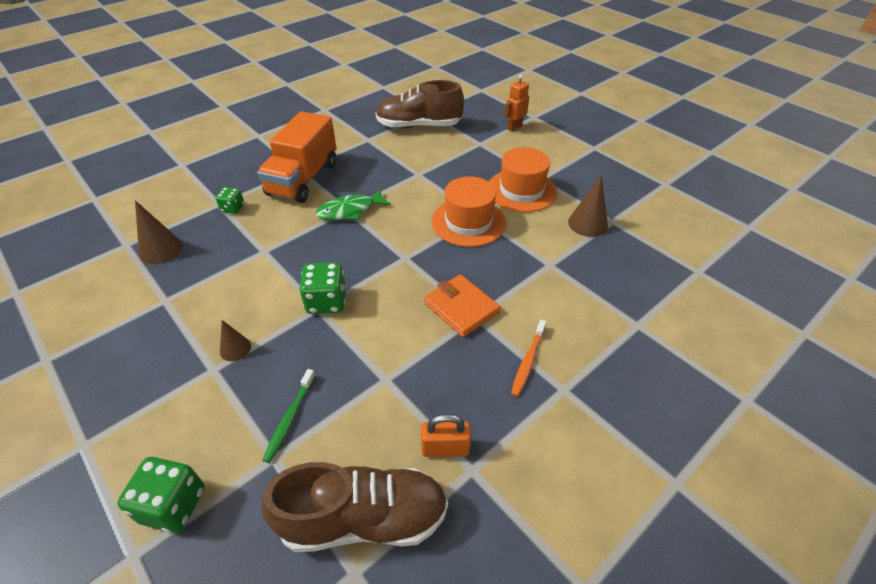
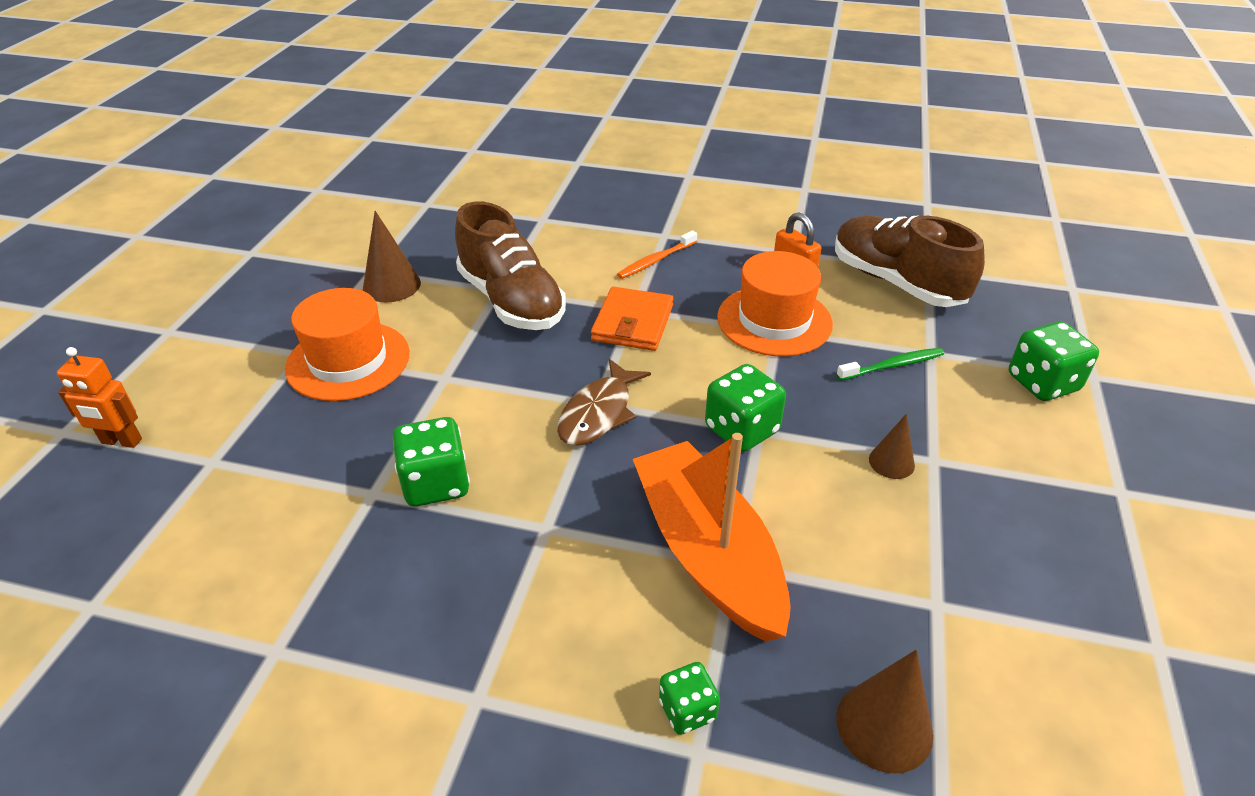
camera: 125 degrees left, 5 degrees down
(278, 247) = (707, 553): none -> orange boat
(303, 179) = (505, 661): orange truck -> none
(350, 211) = (546, 522): green fish -> none
(397, 255) = (599, 413): none -> brown fish
(405, 190) = (436, 484): none -> green dice
(419, 126) = (168, 590): brown shoe -> brown shoe (511, 301)
(468, 222) = (468, 380): orange hat -> orange hat (774, 320)
(528, 361) = (656, 260): orange toothbrush -> orange toothbrush turned 150 degrees clockwise

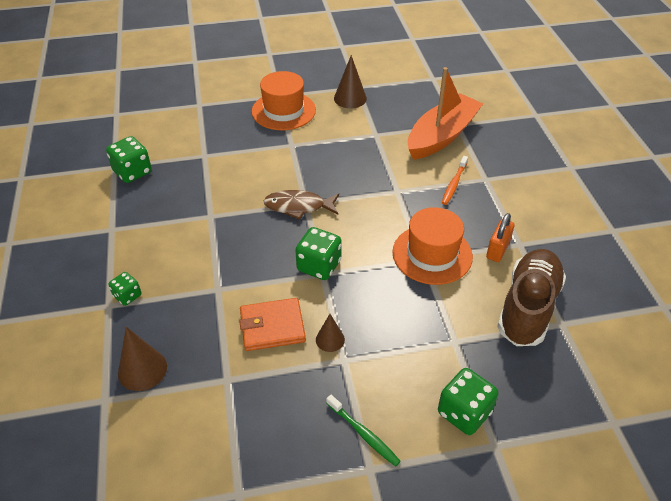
camera: 65 degrees right, 5 degrees up
(121, 441) = (197, 77): orange robot -> none
(436, 484) = (219, 171): green dice -> green dice (132, 172)
(511, 301) = (368, 143): brown shoe -> none
(632, 323) = (383, 194): orange wallet -> orange wallet (272, 326)
(656, 260) = (454, 184): orange toothbrush -> orange toothbrush turned 90 degrees counterclockwise
(707, 553) = (220, 277): orange boat -> orange boat (441, 136)
(893, 365) = (426, 323): green toothbrush -> green toothbrush (363, 434)

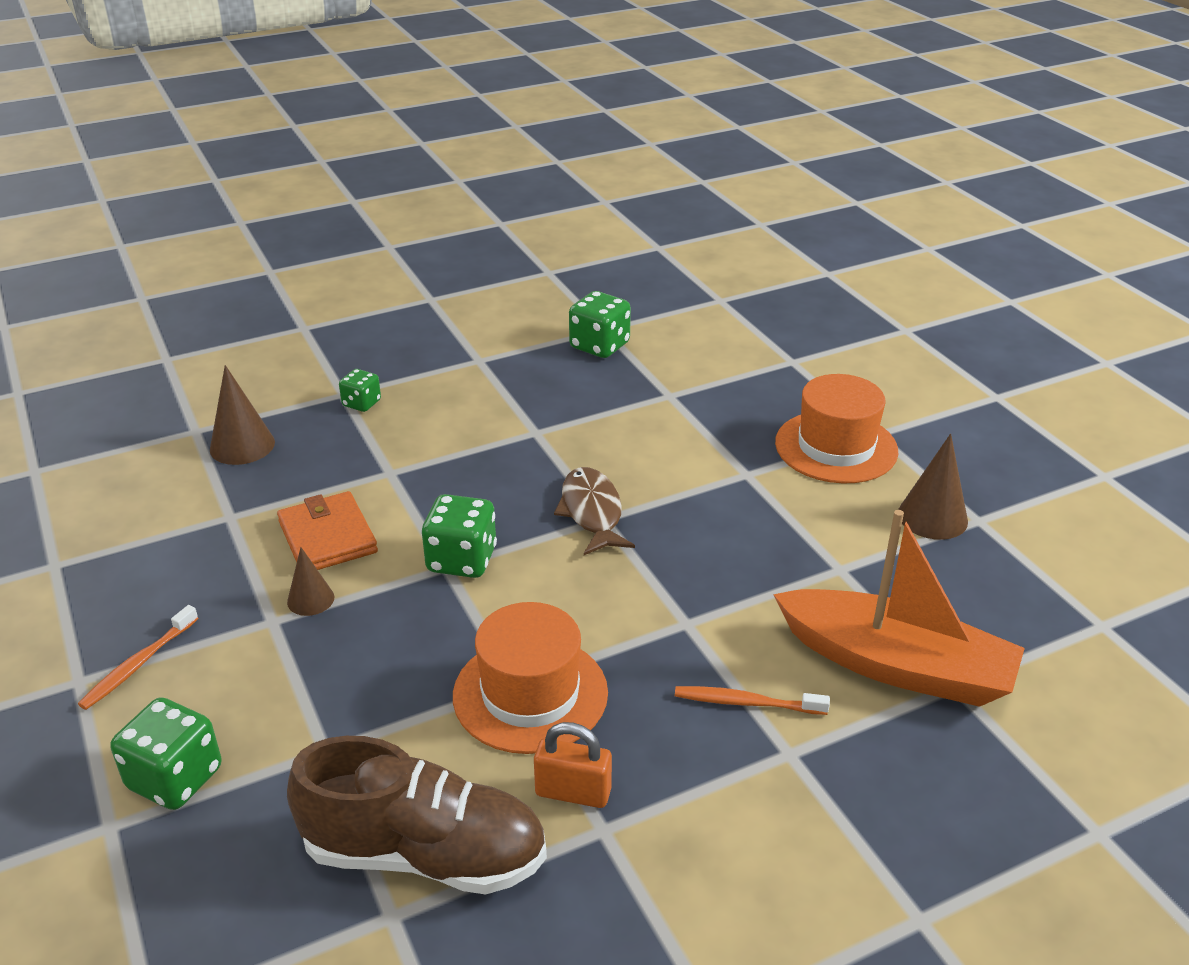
camera: 75 degrees right, 10 degrees down
(363, 434) = (138, 664): green toothbrush -> orange toothbrush

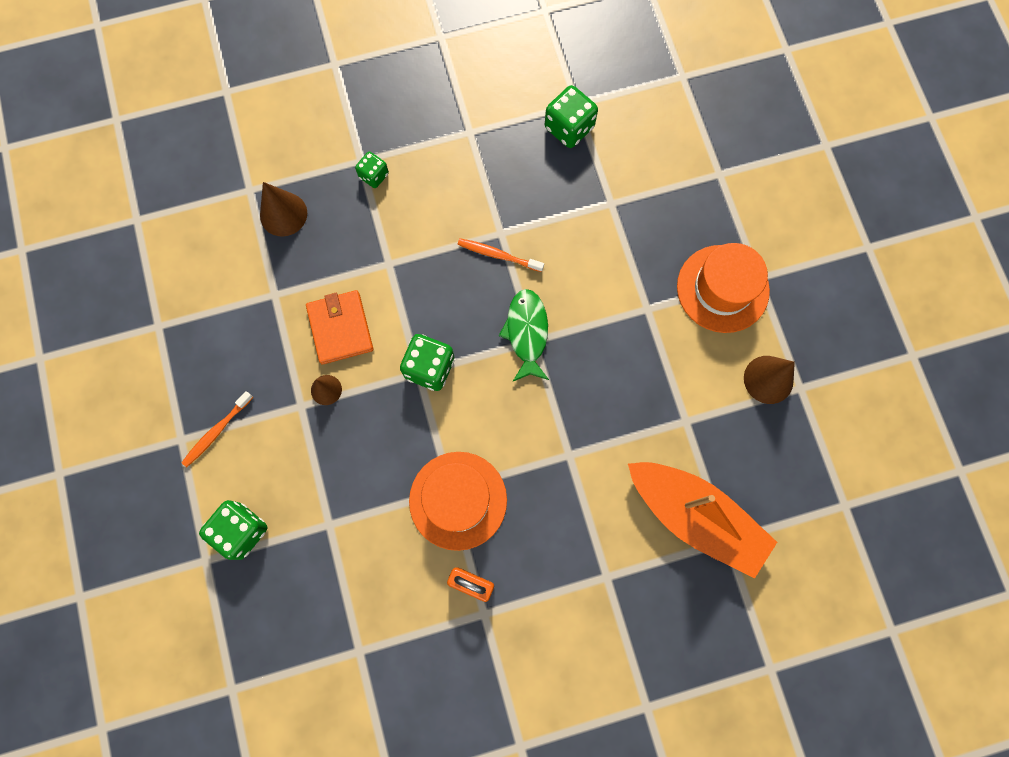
camera: 10 degrees right, 40 degrees up
(425, 854) = (381, 613): brown shoe -> none
(592, 512) = (527, 333): brown fish -> green fish
(746, 702) = (591, 531): orange toothbrush -> orange toothbrush (498, 255)

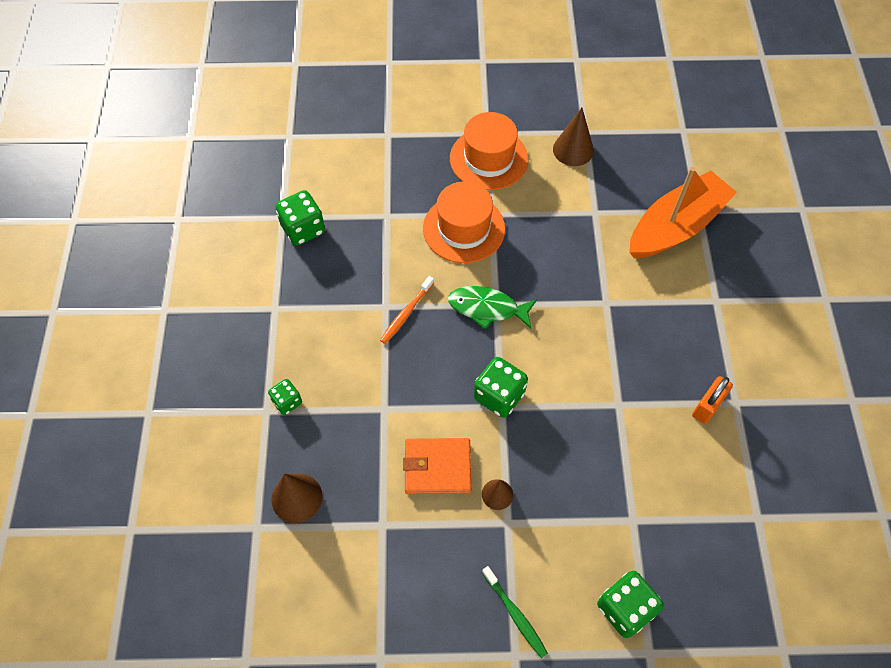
camera: 75 degrees left, 15 degrees down
(216, 431) = (515, 614): orange toothbrush -> green toothbrush
(458, 500) = (630, 400): orange hat -> orange hat (464, 228)

